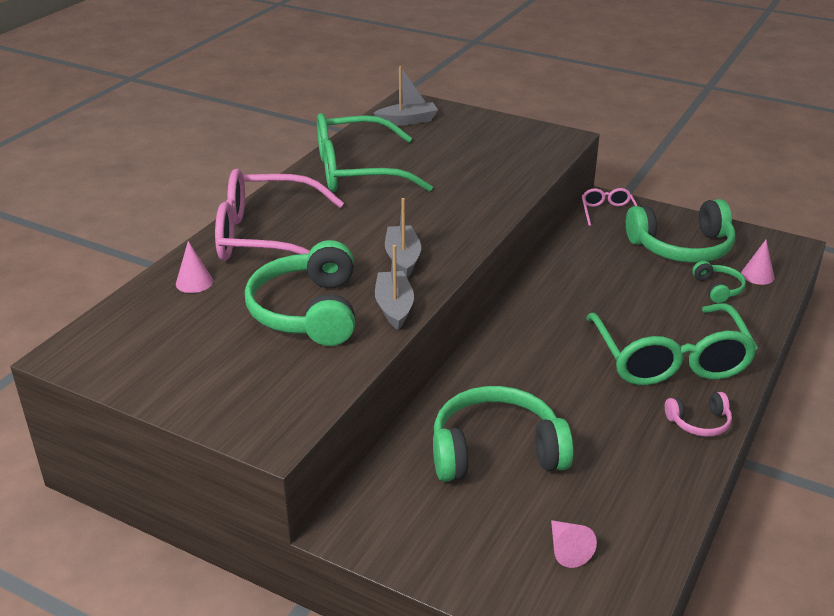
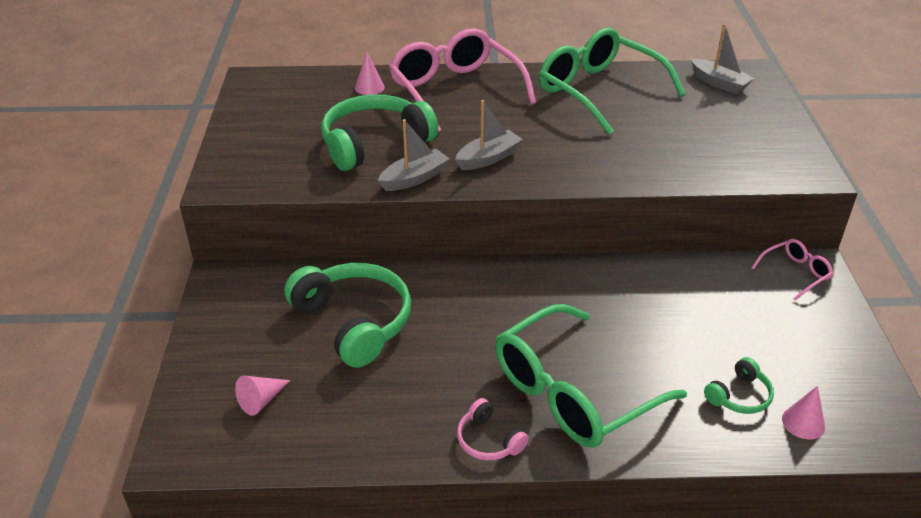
camera: 60 degrees right, 5 degrees up
(682, 247) = (791, 346): green headphones -> none

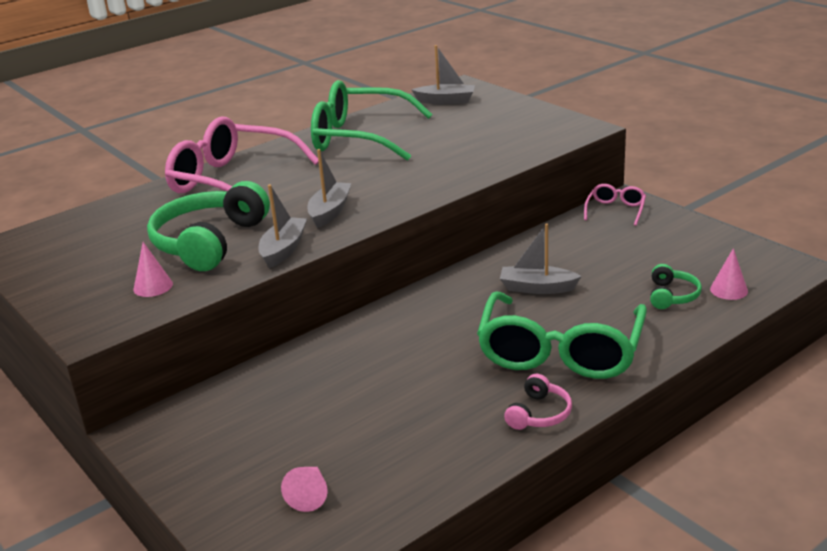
camera: 35 degrees left, 10 degrees down
(354, 322) = (320, 398): green headphones -> none
(369, 87) = (143, 207): pink cone -> pink cone (153, 286)
(488, 440) = (539, 414): pink headphones -> pink headphones turned 75 degrees counterclockwise
(627, 317) = (537, 288): none -> grey boat

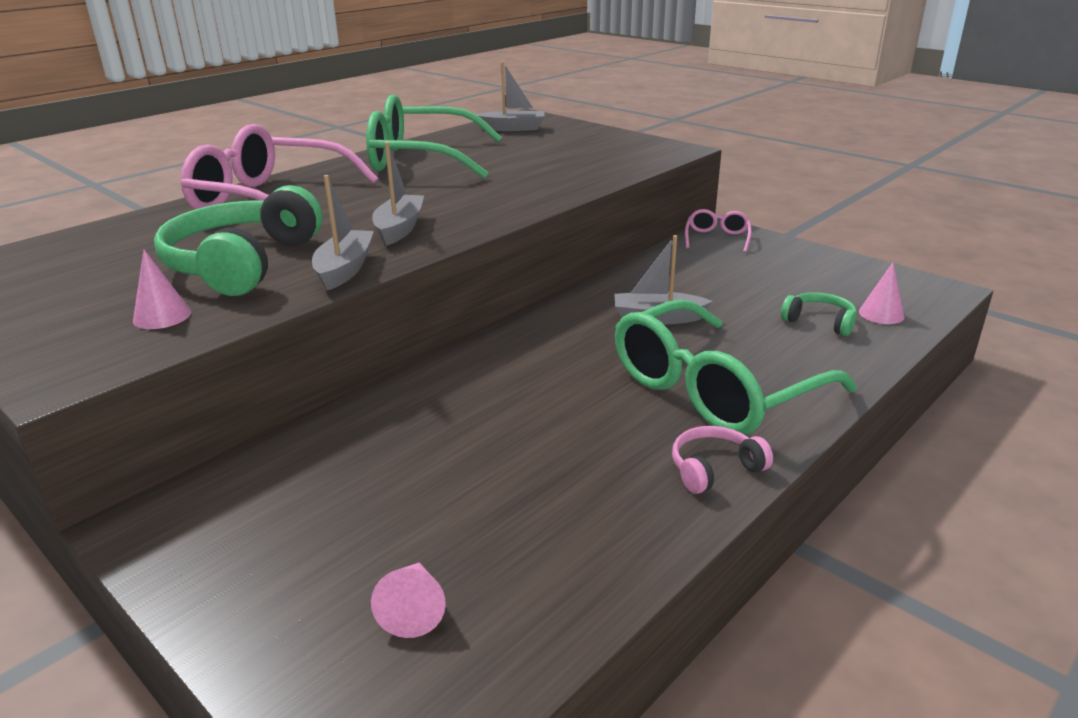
camera: 10 degrees left, 0 degrees up
(539, 414) = (714, 469): pink headphones -> pink headphones turned 135 degrees counterclockwise
(560, 352) = (713, 390): green glasses -> green glasses turned 45 degrees clockwise
(672, 296) = (819, 322): green headphones -> green headphones turned 60 degrees counterclockwise

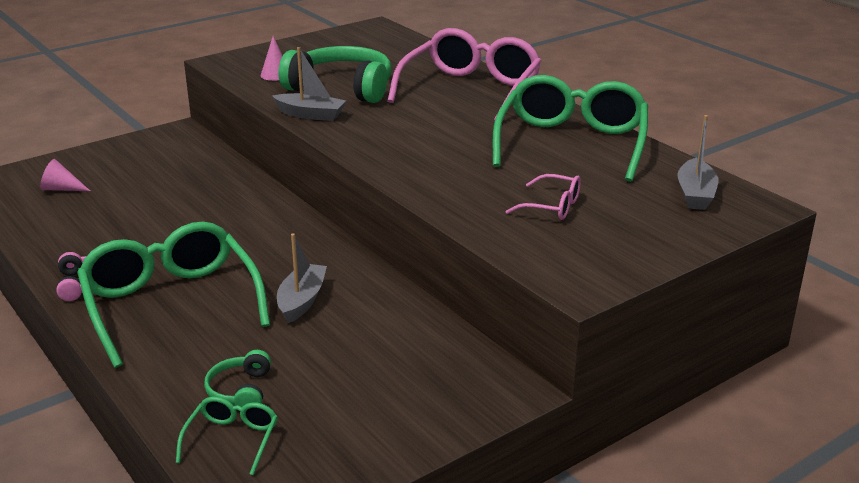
camera: 100 degrees right, 0 degrees up
(399, 228) = (379, 131): grey boat -> none
(717, 238) = (484, 379): pink glasses -> pink glasses (552, 207)
(819, 322) = (241, 391): green headphones -> green headphones turned 135 degrees clockwise
(881, 314) = (232, 439): pink cone -> green glasses

